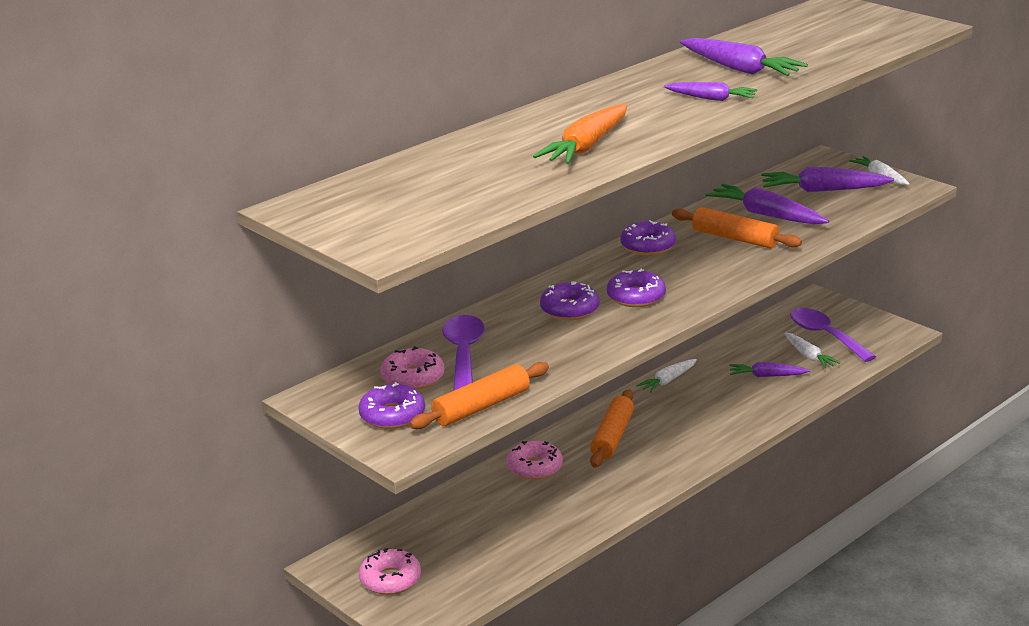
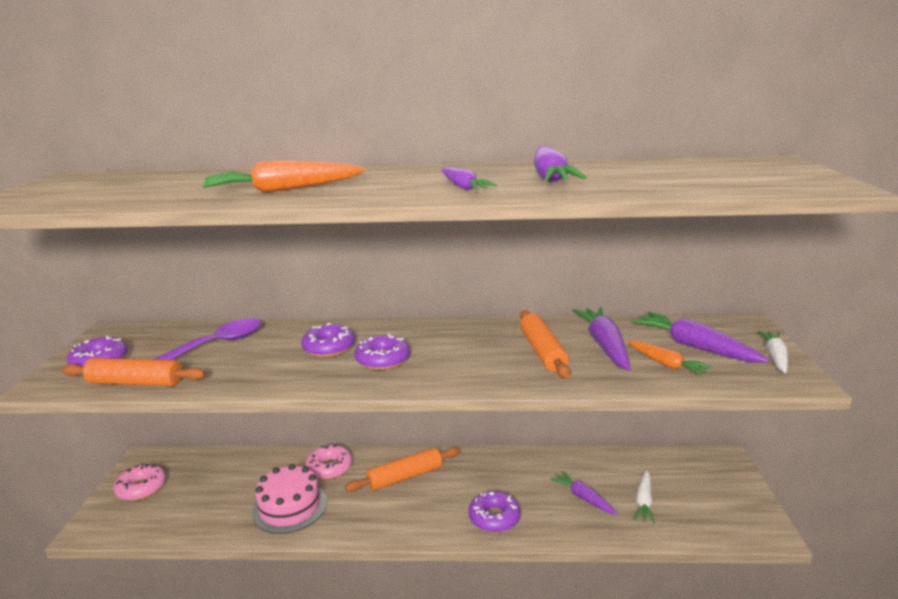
camera: 45 degrees right, 5 degrees down
(413, 378) = (164, 345): pink donut -> none
(561, 508) = (290, 507): none -> pink cake
(648, 246) = (471, 330): purple donut -> purple donut (494, 518)
(668, 381) = (508, 458): white carrot -> none
(825, 336) = (685, 492): purple spoon -> none
(828, 210) = (666, 364): none -> orange carrot

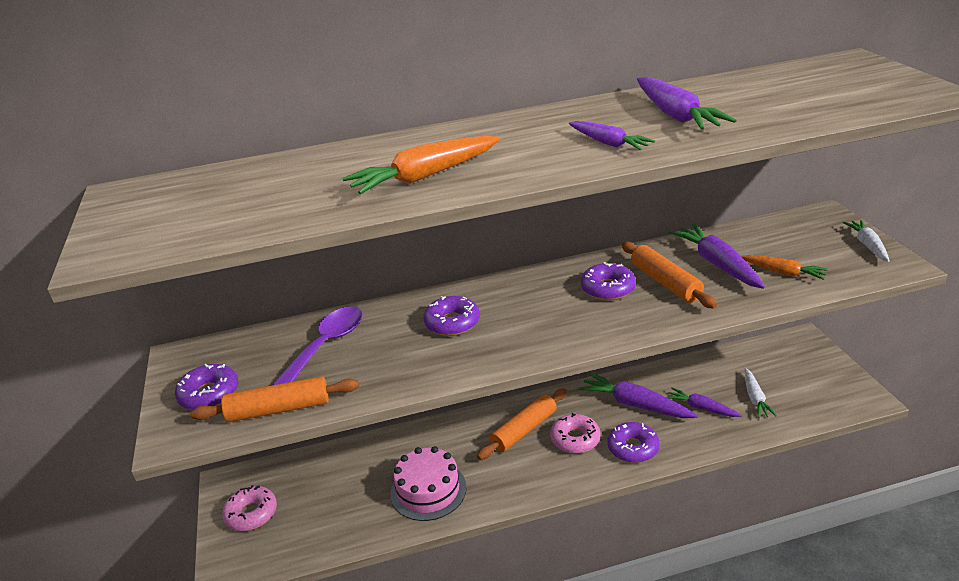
camera: 15 degrees left, 10 degrees up
(329, 468) = (441, 440): pink donut -> pink donut (575, 439)
(382, 360) = (519, 325): purple donut -> purple donut (608, 289)
(694, 347) = (795, 249): purple carrot -> purple carrot (635, 405)

